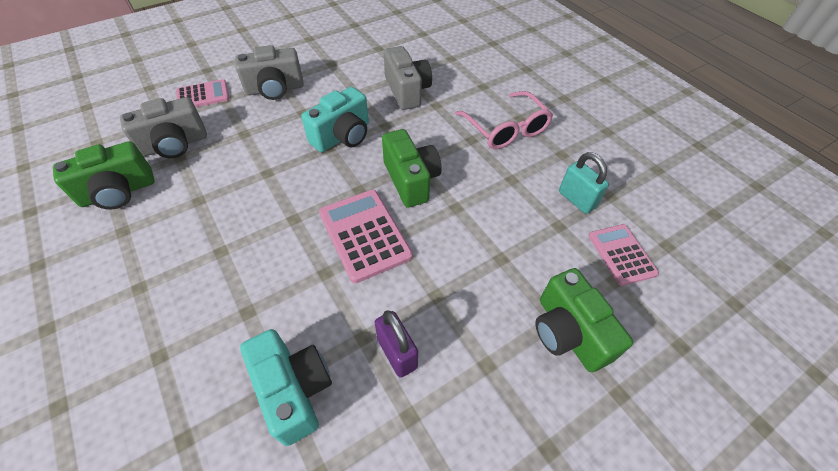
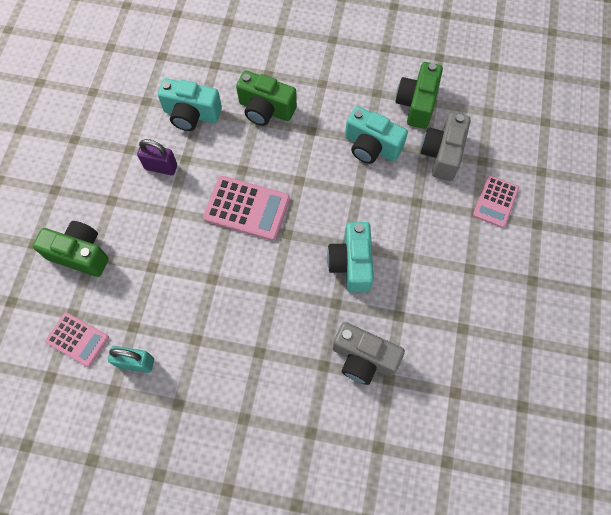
camera: 135 degrees right, 15 degrees up
(204, 193) = (371, 146): none -> turquoise camera
(275, 89) = (459, 257): grey camera -> none
(411, 180) = (262, 272): green camera -> green camera (265, 109)
(506, 129) = (243, 391): pink glasses -> none

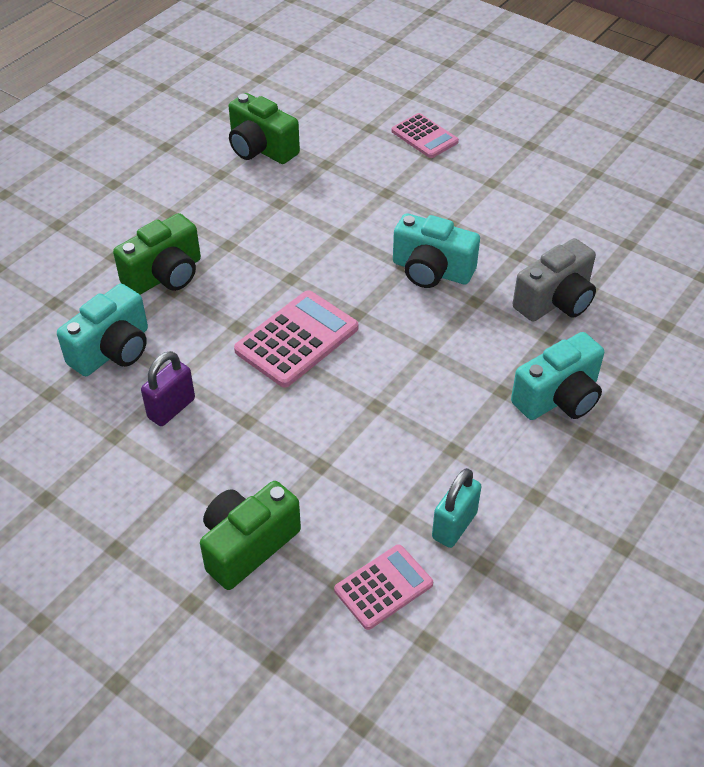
camera: 65 degrees left, 20 degrees down
(371, 146) = (289, 202): turquoise camera -> turquoise camera (558, 397)
(442, 154) = (340, 153): grey camera -> none

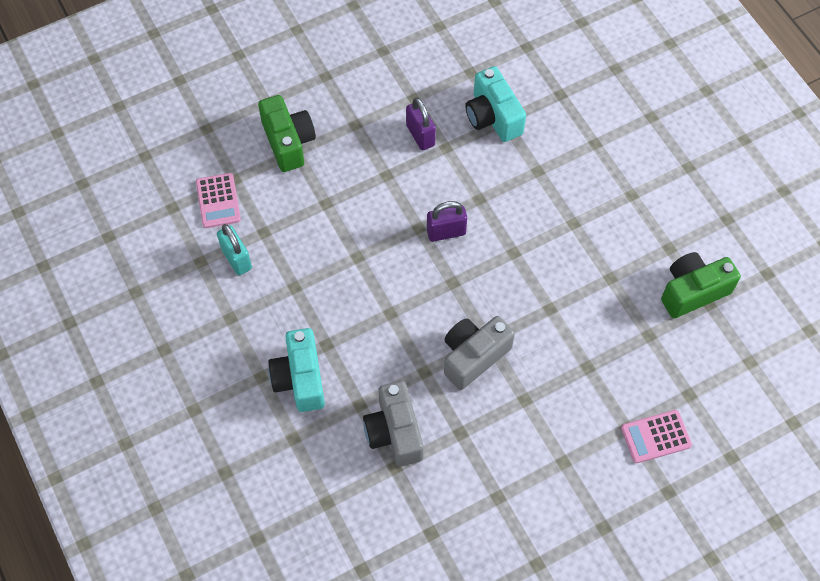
camera: 115 degrees right, 15 degrees up
(165, 275) = (557, 170): green camera -> none
(297, 339) = (446, 232): pink calculator -> purple padlock
(431, 271) = (473, 356): turquoise camera -> grey camera

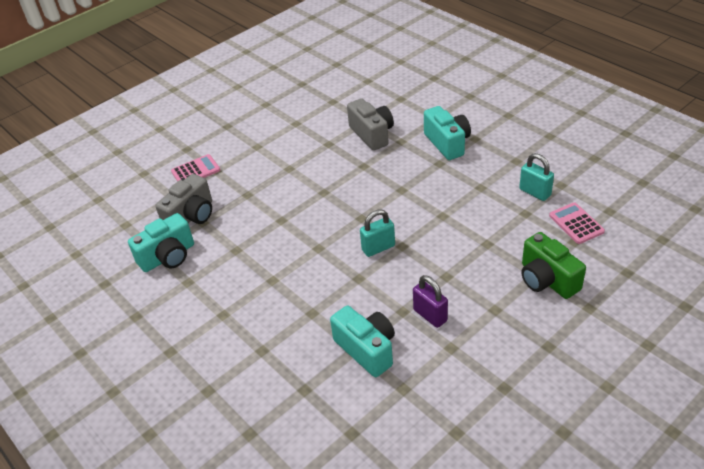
camera: 170 degrees right, 20 degrees down
(446, 232) = (378, 248): purple padlock -> turquoise padlock
(473, 356) = (331, 181): grey camera -> grey camera (191, 216)
(693, 291) = (168, 257): green camera -> turquoise camera

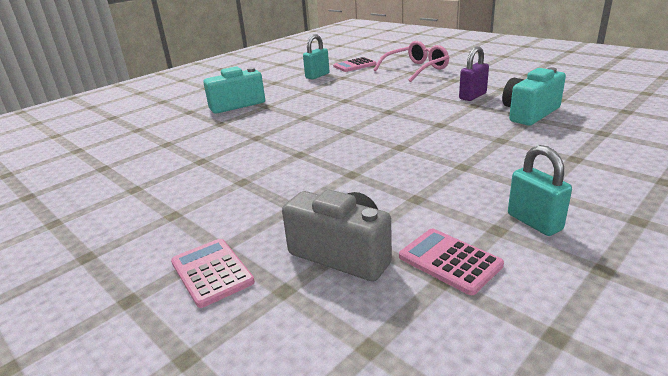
camera: 95 degrees left, 15 degrees down
(168, 257) = (449, 261): turquoise camera -> pink calculator
(372, 134) = (198, 138): grey camera -> none
(378, 248) = (394, 120): turquoise padlock -> turquoise padlock (534, 222)
(547, 280) = (416, 69): green camera -> pink glasses

